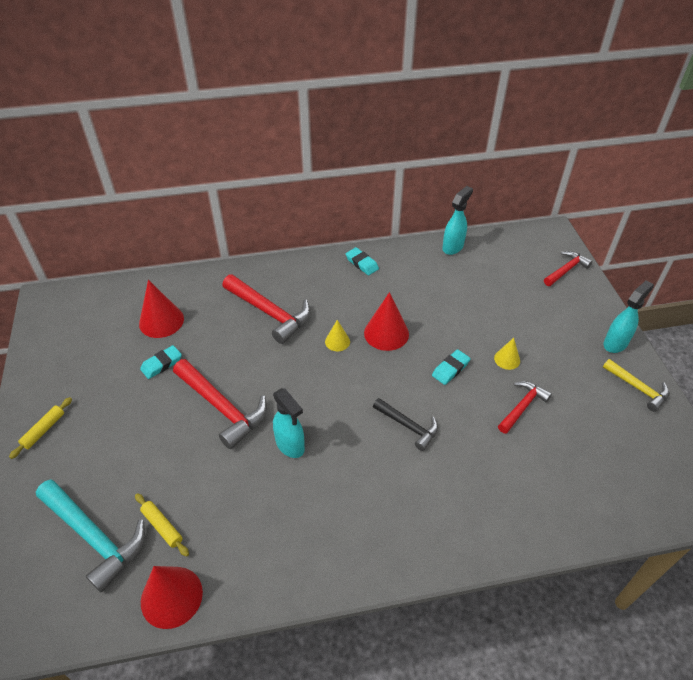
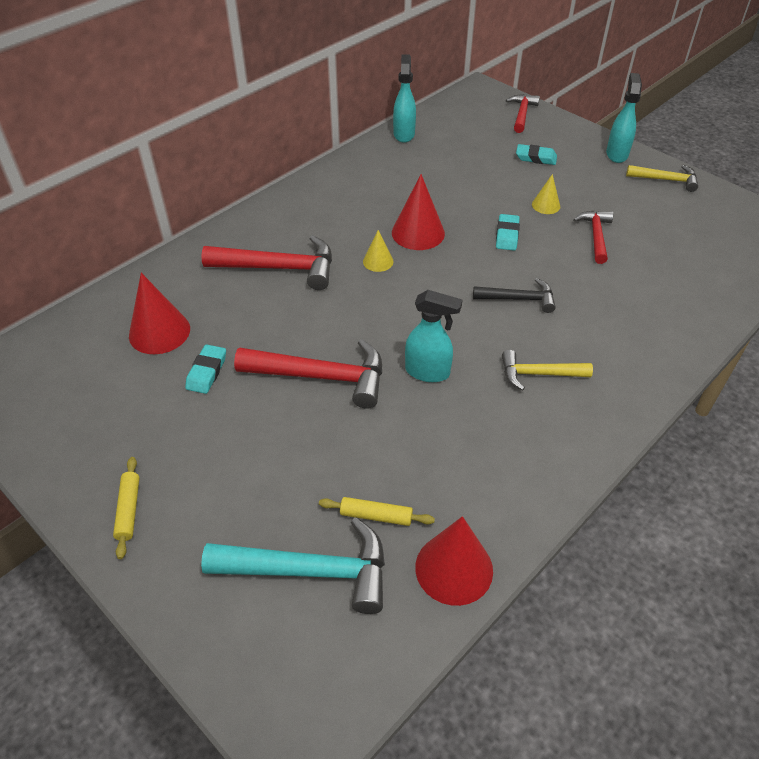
camera: 35 degrees left, 0 degrees up
(362, 263) = (329, 183): turquoise eraser -> turquoise eraser (536, 158)
(363, 494) = (538, 374): none -> yellow hammer

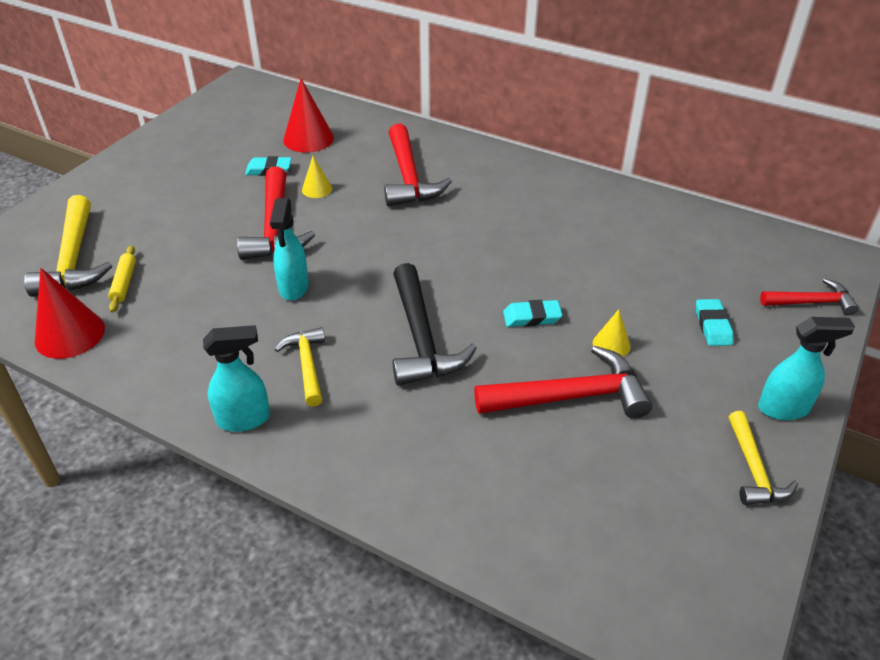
camera: 75 degrees right, 5 degrees down
(129, 510) = (131, 169): yellow rolling pin -> none
(311, 571) = (73, 260): turquoise hammer -> yellow hammer
(378, 261) = (443, 232): yellow cone -> yellow cone (317, 189)
(404, 134) = (683, 212): turquoise spray bottle -> turquoise spray bottle (244, 419)
(418, 233) = (502, 250): red cone -> none
(519, 299) = (421, 339): black hammer -> black hammer, size x1.68
(595, 236) = (571, 396): red hammer -> red hammer, size x1.68

